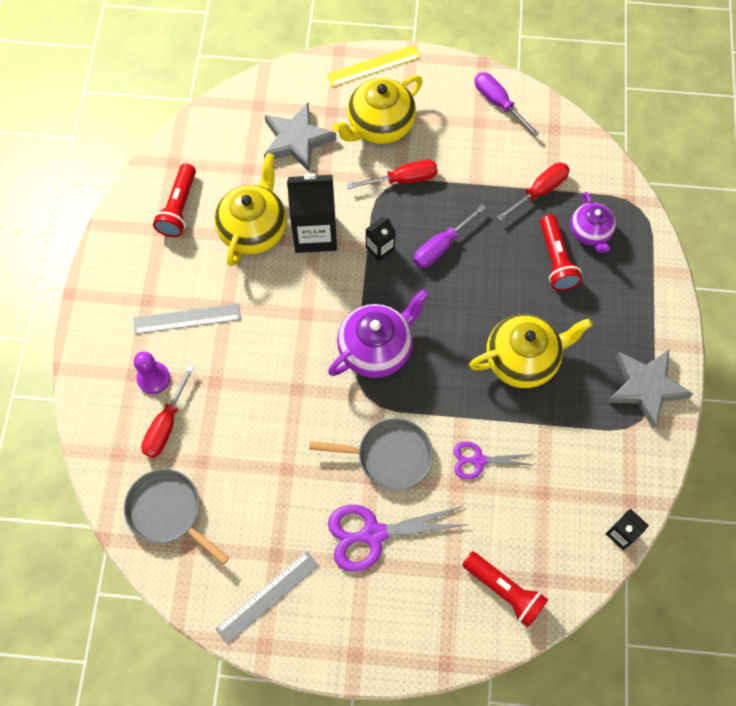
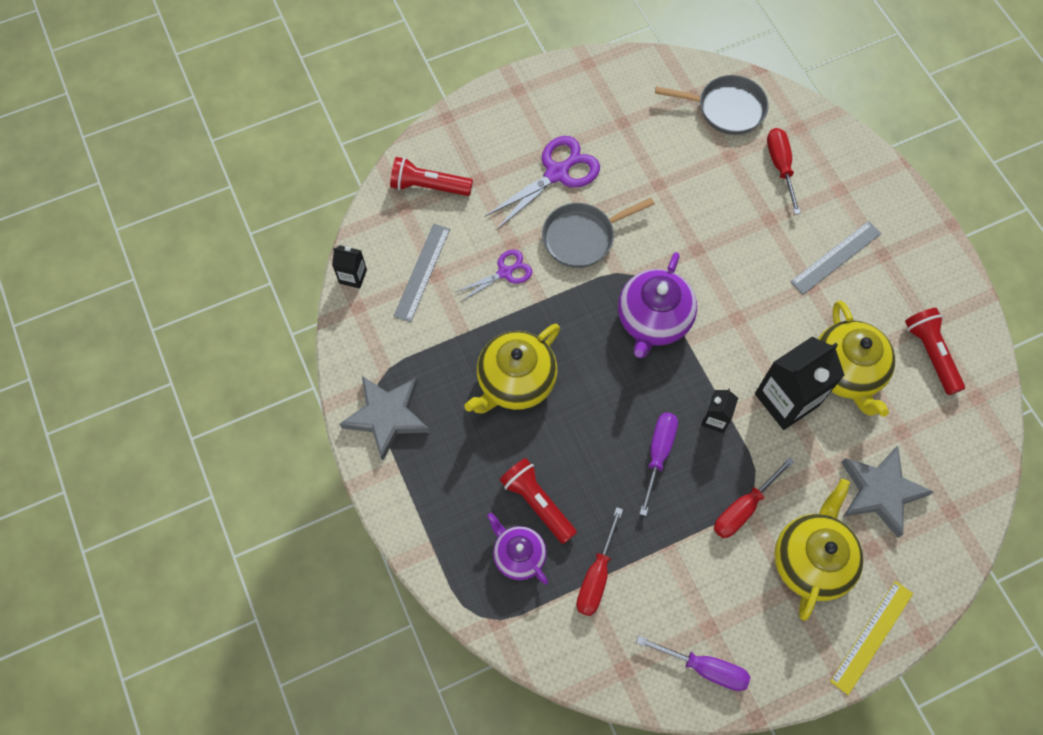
camera: 150 degrees right, 0 degrees up
(153, 378) = (821, 195): purple pawn -> none
(267, 597) = (608, 93): grey ruler -> grey ruler (422, 272)

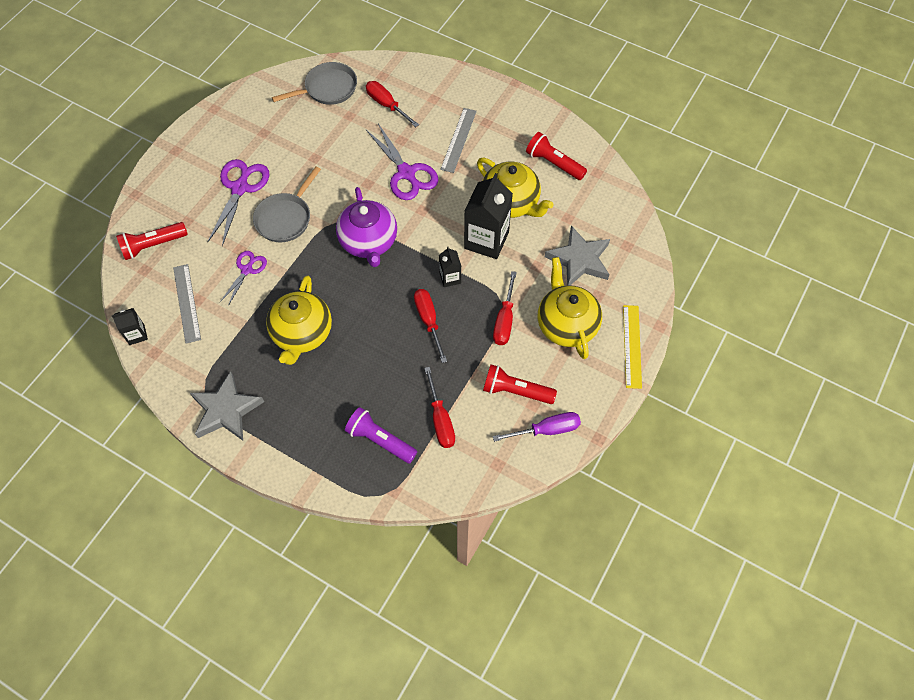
camera: 35 degrees left, 5 degrees down
(518, 555) = (380, 440): purple teapot -> purple flashlight
(537, 503) = (370, 400): red flashlight -> red flashlight (516, 391)
(658, 453) = (428, 320): purple screwdriver -> red screwdriver
(749, 263) = (406, 173): none -> purple scissors

